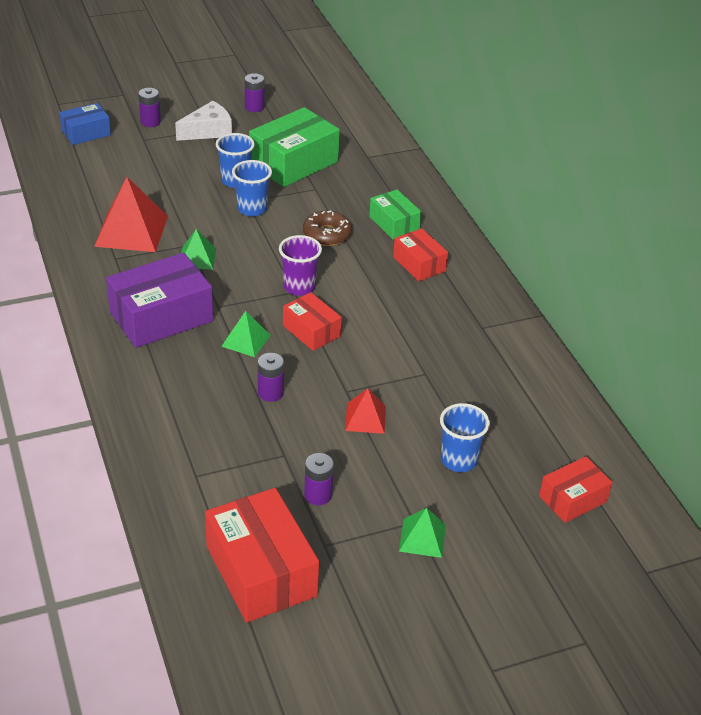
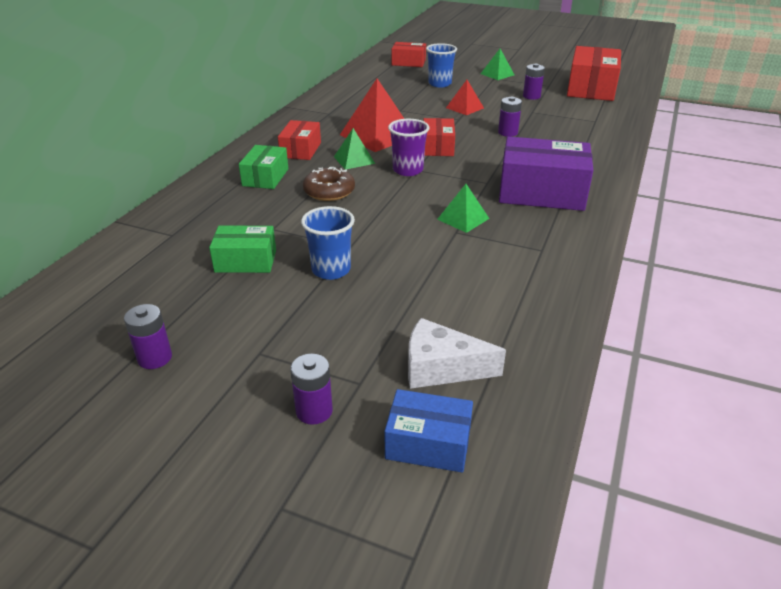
camera: 135 degrees left, 5 degrees down
(131, 231) = (501, 267): red pyramid -> red pyramid (377, 135)
(208, 131) = (265, 350): white cheese -> white cheese (441, 368)
(246, 340) = (491, 158): green pyramid -> green pyramid (354, 160)
(252, 209) = (357, 236): blue cup -> none
(294, 163) = (246, 261): green box -> green box, size x0.57

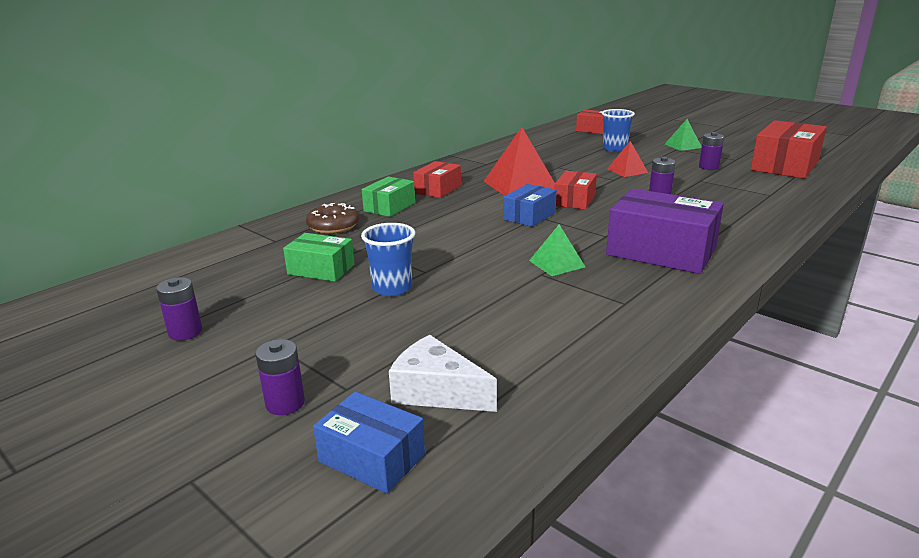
camera: 20 degrees right, 10 degrees down
(329, 191) = (439, 224): brown donut -> brown donut (333, 226)
(354, 160) = (482, 202): green pyramid -> none
(408, 170) = (529, 216): purple cup -> blue box

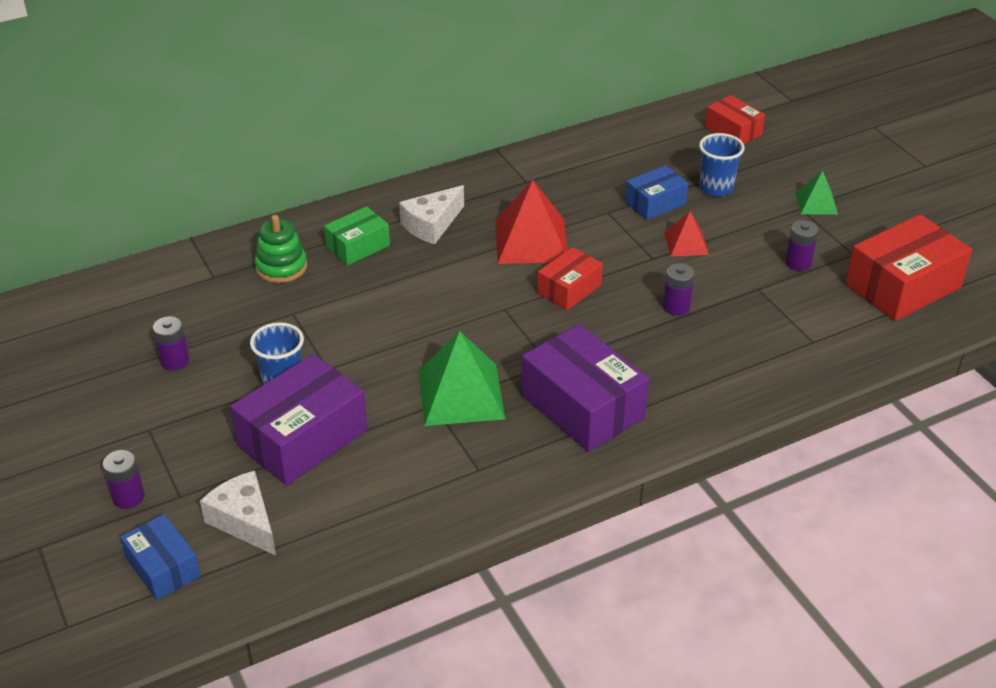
camera: 20 degrees right, 15 degrees up
(185, 332) = (85, 391): purple battery -> purple battery (175, 361)
(321, 269) = (234, 337): green box -> none
(333, 226) = (281, 267): brown donut -> green stacking toy
(438, 189) = (431, 225): red box -> white cheese
(443, 317) = (303, 438): none -> purple box
(529, 216) = (495, 305): blue box -> blue box (655, 203)
(557, 263) = (461, 394): green pyramid -> green pyramid, size x1.83

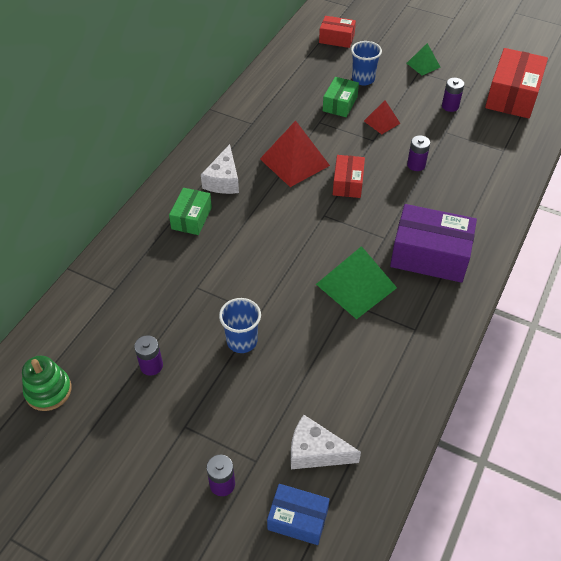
camera: 35 degrees left, 10 degrees up
(281, 267) = (155, 258): green stacking toy -> green stacking toy (48, 391)
(303, 438) = (292, 371): purple box -> none
(655, 203) = (340, 104): blue box -> green box

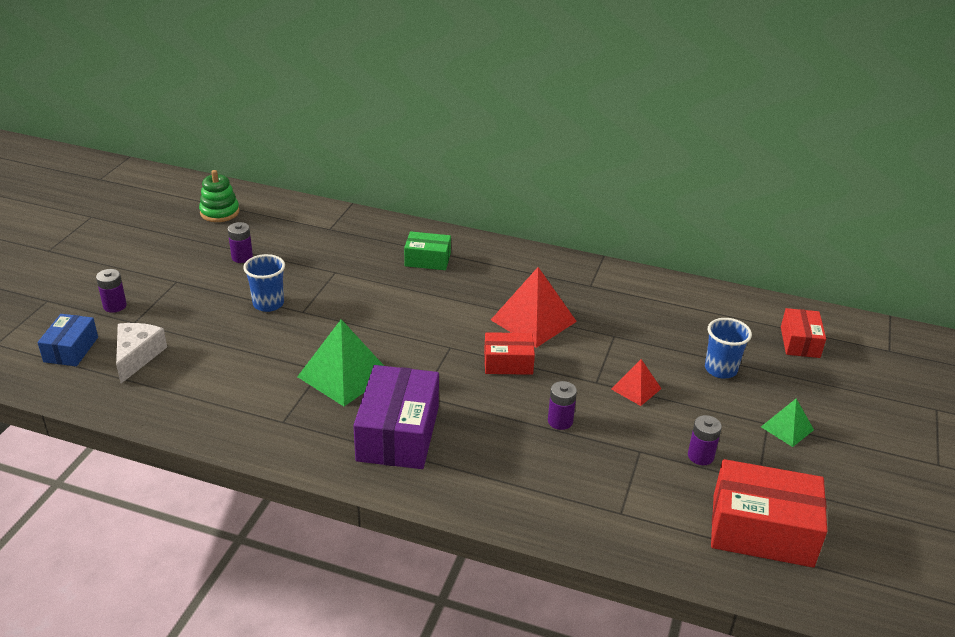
camera: 80 degrees right, 15 degrees down
(223, 180) = (489, 274): white cheese -> none
(340, 104) = (657, 351): green box -> none

